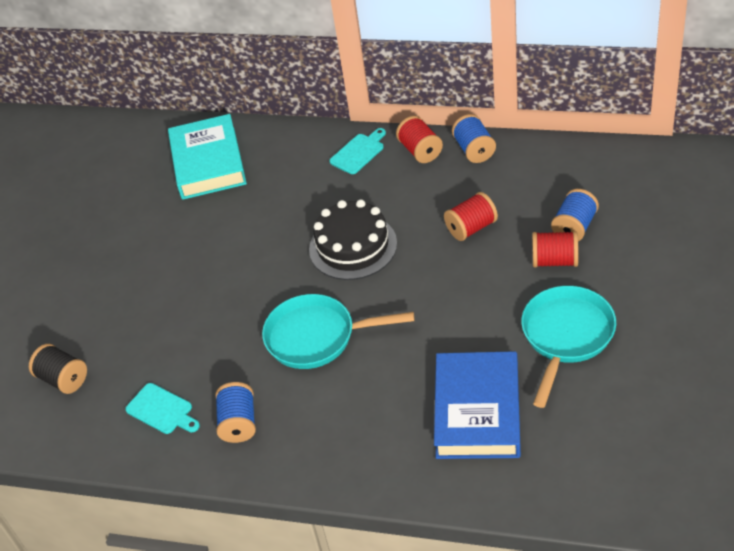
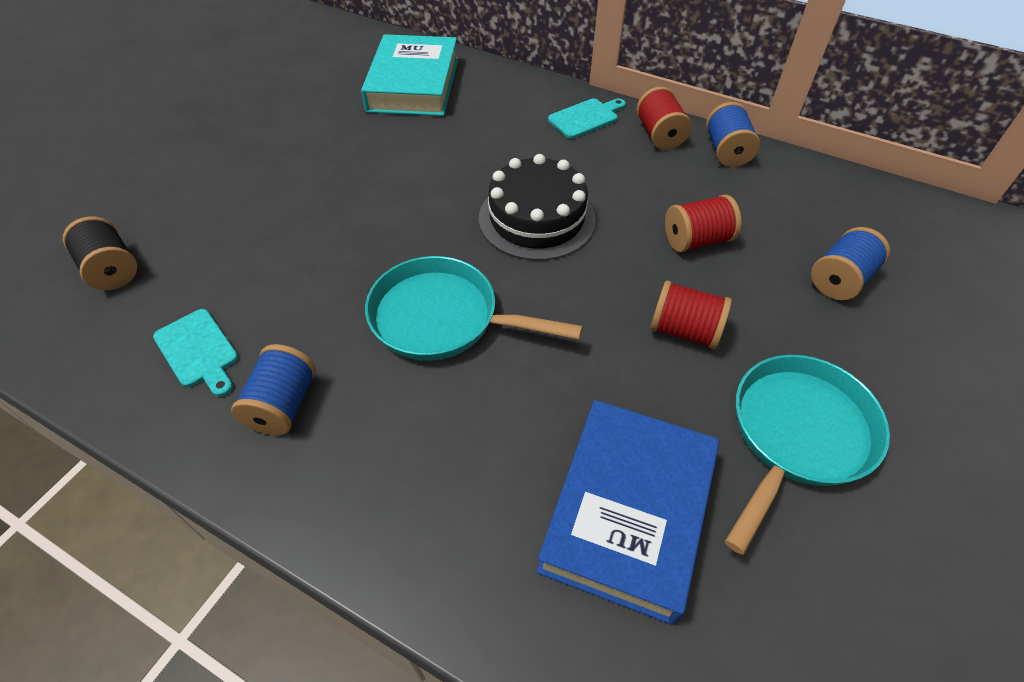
camera: 10 degrees right, 5 degrees up
(554, 261) = (802, 317): red spool -> red spool (684, 330)

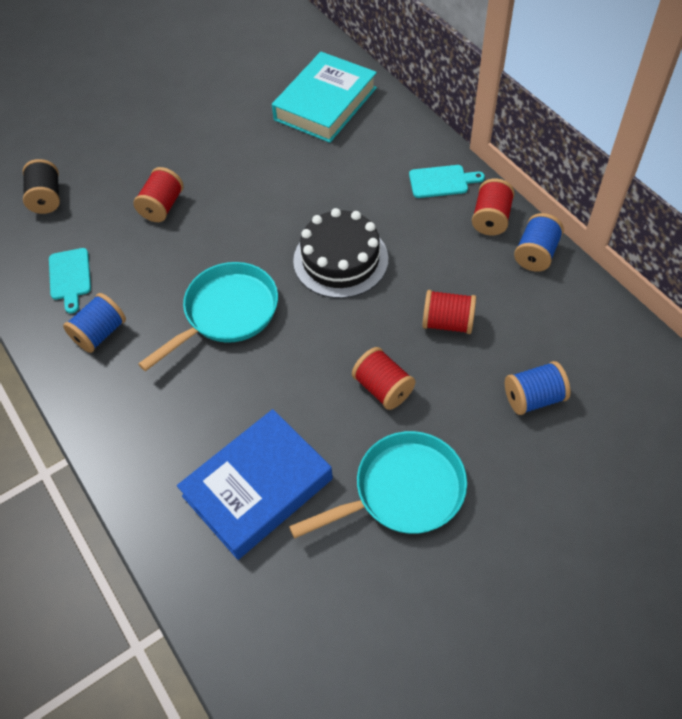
camera: 30 degrees right, 5 degrees up
(283, 231) = (162, 206): none -> red spool
(442, 318) = (227, 313): turquoise pan -> turquoise pan turned 90 degrees clockwise

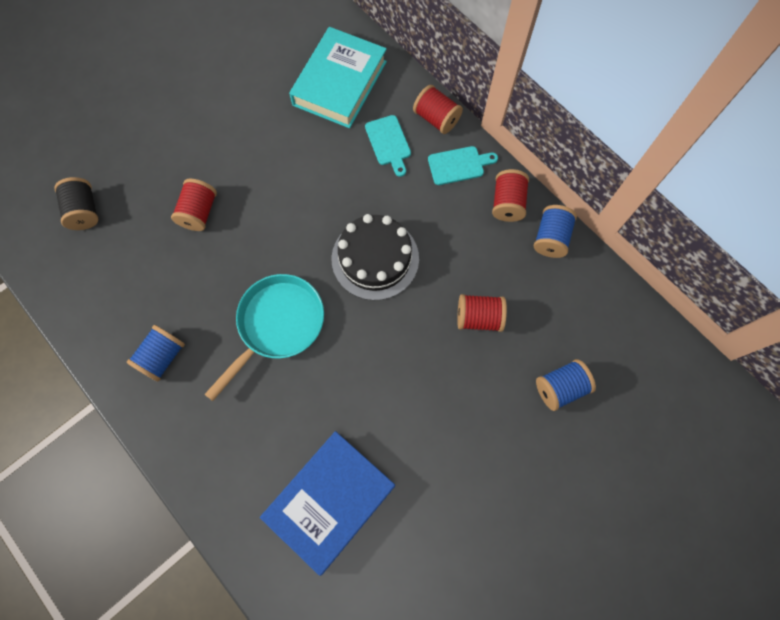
camera: 10 degrees left, 15 degrees up
(70, 277) = (123, 298): turquoise cutting board -> turquoise cutting board (388, 143)
(383, 388) = (428, 390): red spool -> red spool (436, 118)
(402, 491) = (456, 491): turquoise pan -> none

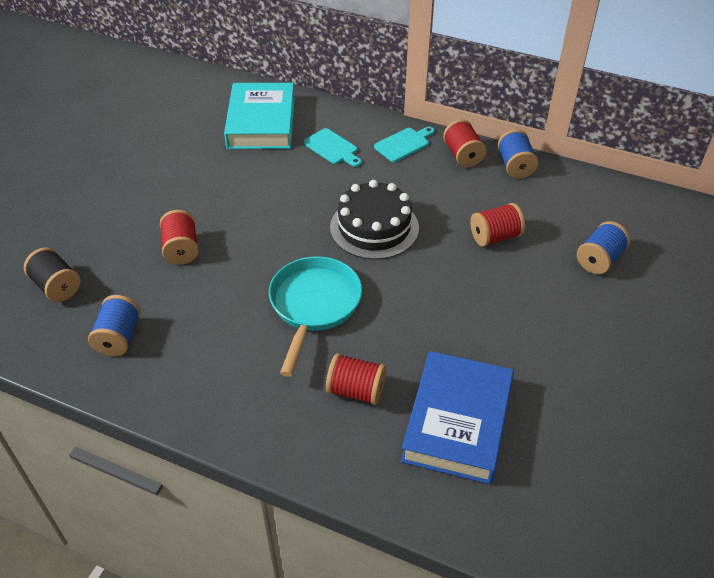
camera: 25 degrees left, 25 degrees down
(162, 357) = (210, 372): blue spool -> blue spool (119, 337)
(436, 118) = (363, 121): red spool -> red spool (356, 390)

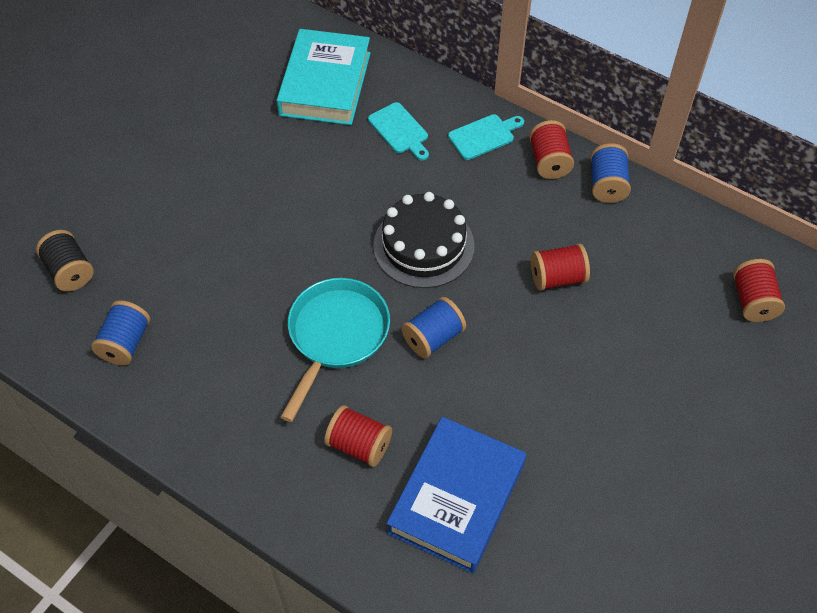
camera: 10 degrees right, 10 degrees up
(181, 249) = (207, 243): red spool -> red spool (753, 301)
(599, 259) = (668, 325): blue spool -> blue spool (433, 337)

